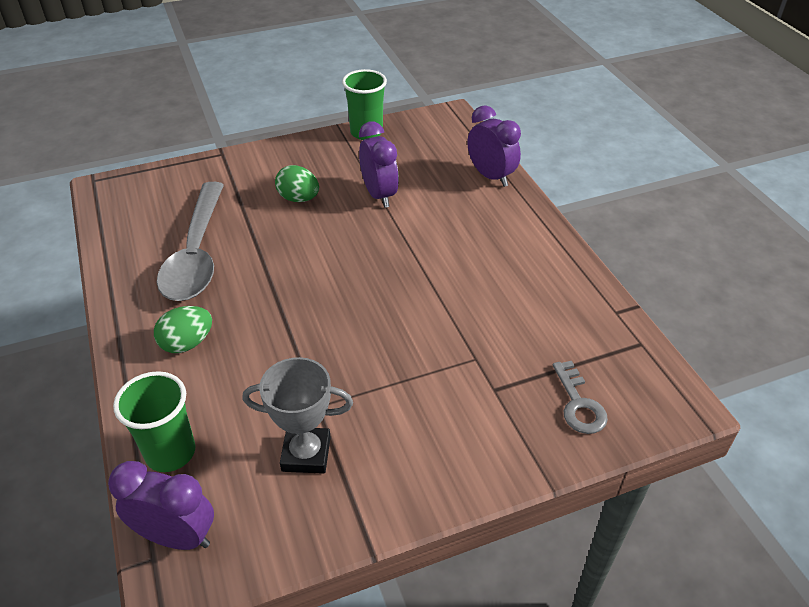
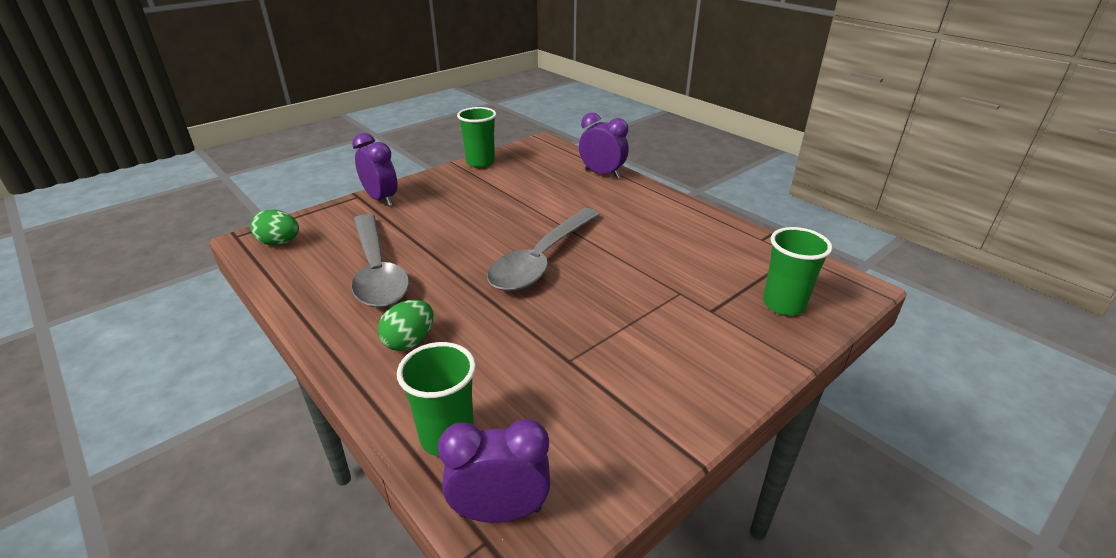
camera: 20 degrees left, 10 degrees down
(298, 198) = (450, 215): green egg -> green egg (279, 243)
(306, 454) = (584, 401): grey trophy -> none
(358, 279) = (542, 260): none -> grey spoon
(379, 195) = (519, 200): purple clock -> purple clock (381, 199)
(578, 404) = (783, 304): grey key -> green cup

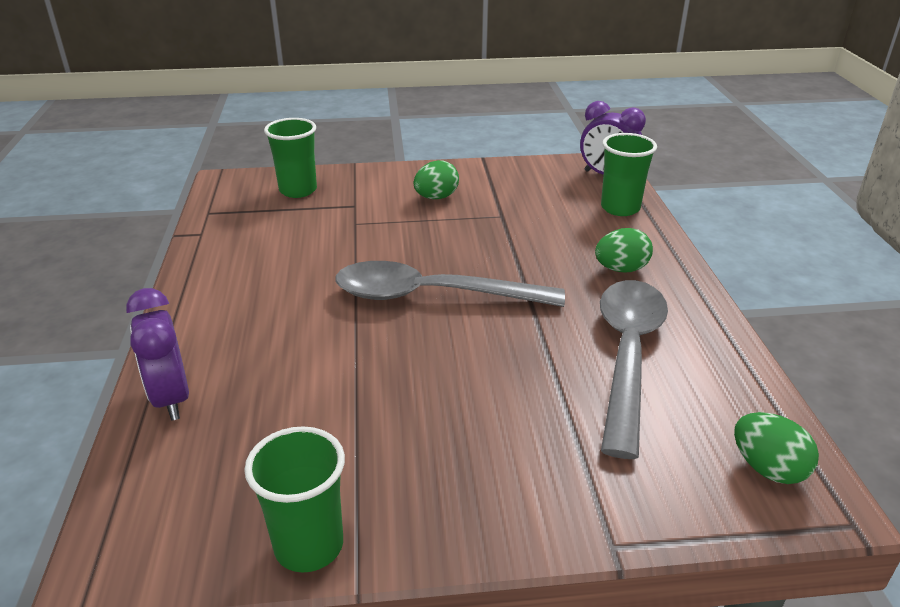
camera: 145 degrees left, 0 degrees up
(381, 199) = (570, 511): purple clock -> none
(542, 260) = (432, 296): grey spoon -> grey spoon turned 150 degrees counterclockwise
(658, 355) = (436, 197): none -> green egg

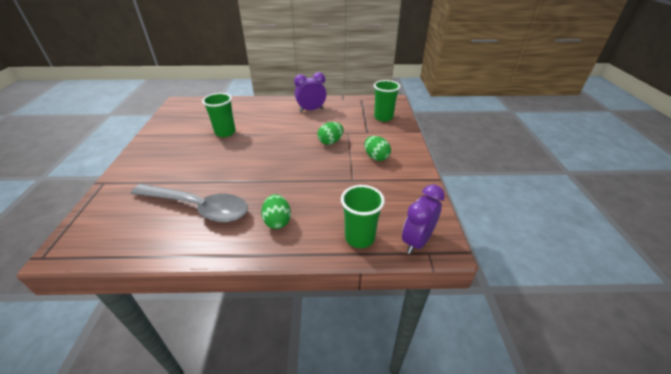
camera: 95 degrees right, 5 degrees up
(171, 398) = (238, 103): purple clock -> purple clock (311, 110)
(309, 546) = (158, 127): green cup -> green cup (225, 132)
(432, 296) = (275, 152): grey spoon -> none
(767, 468) = (93, 237): green egg -> green egg (330, 142)

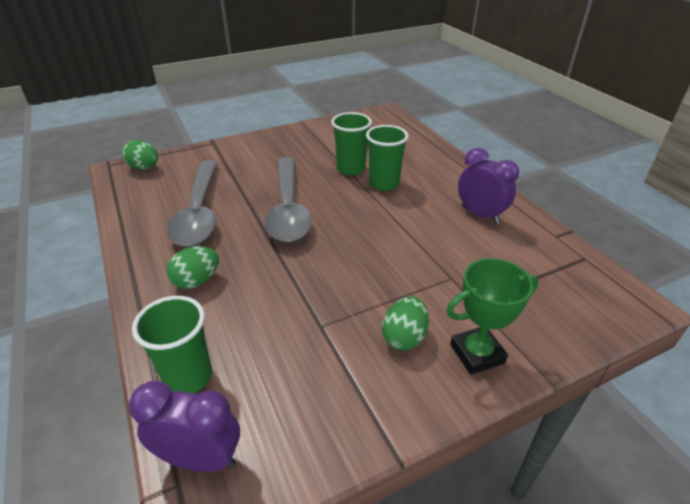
camera: 65 degrees right, 0 degrees up
(240, 166) = (288, 209): none -> grey spoon
(330, 142) = (406, 267): green egg -> green egg (144, 168)
(383, 117) = (550, 308): green cup -> green cup (384, 183)
(396, 142) = (477, 353): none -> green trophy

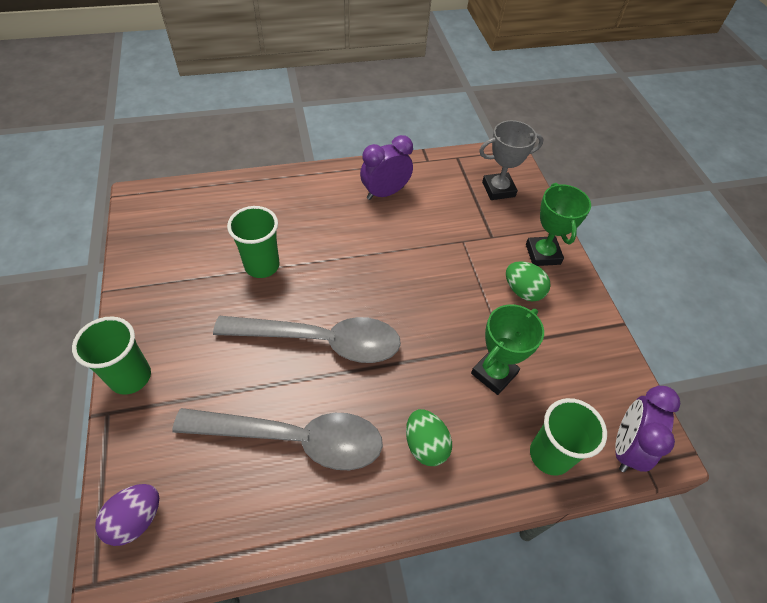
camera: 80 degrees left, 15 degrees up
(144, 168) = (136, 519): green egg -> purple egg
(281, 321) = (494, 373): none -> green trophy
(384, 183) = (305, 245): green cup -> green cup (130, 377)
(561, 300) = (498, 189): none -> grey trophy

